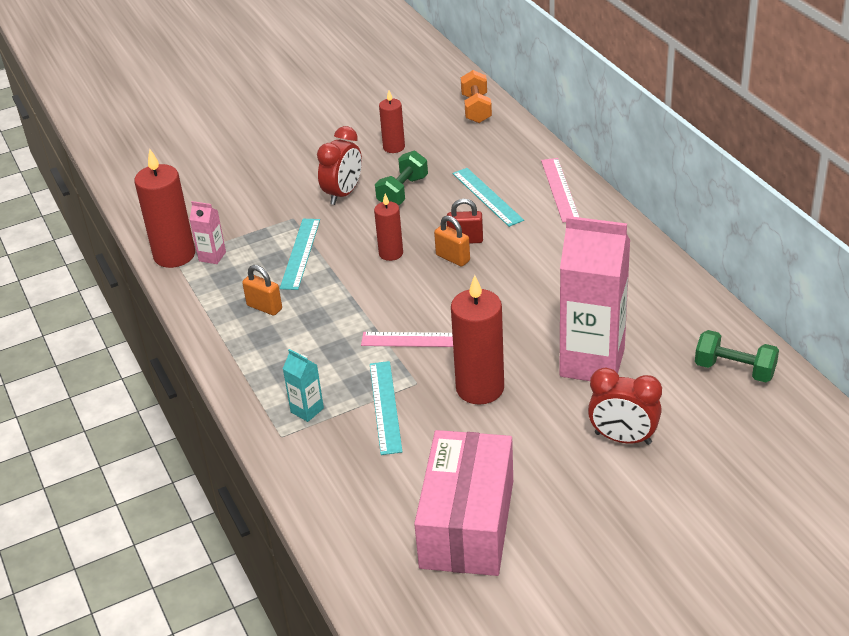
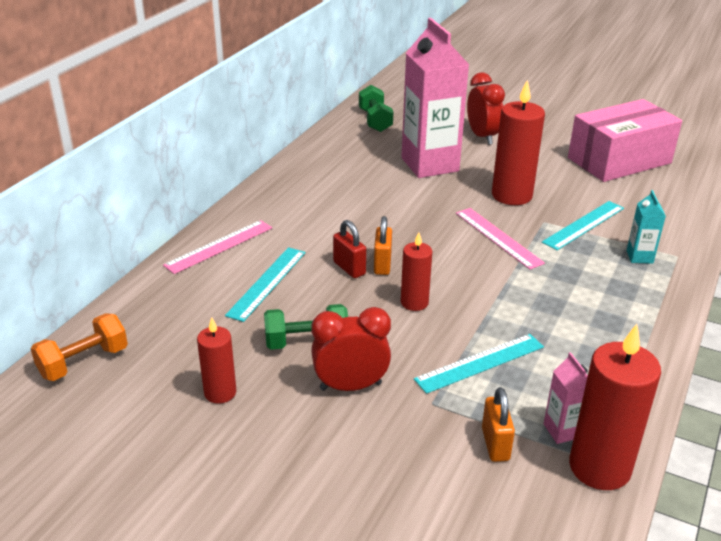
camera: 130 degrees left, 5 degrees down
(264, 307) = (577, 343): orange padlock -> orange padlock (495, 444)

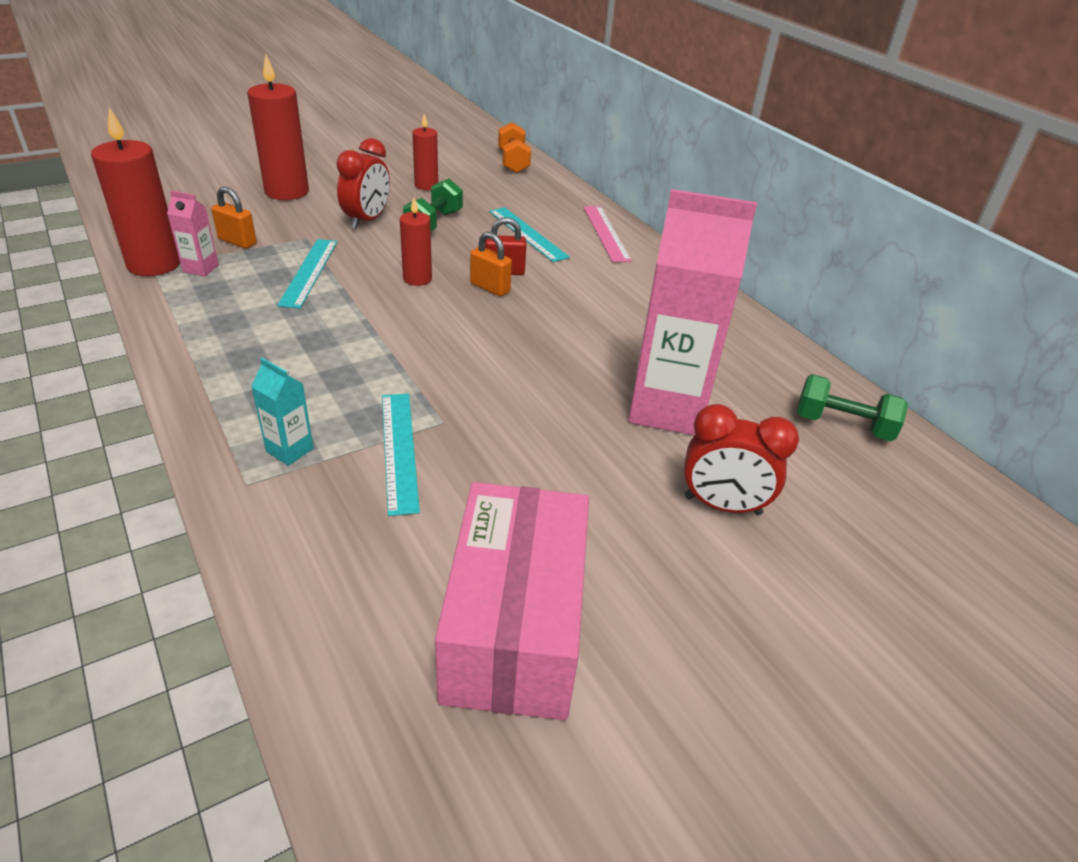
camera: 120 degrees right, 5 degrees up
(498, 237) = (453, 372): pink ruler -> none
(511, 195) = (526, 432): red candle -> red candle (287, 192)

